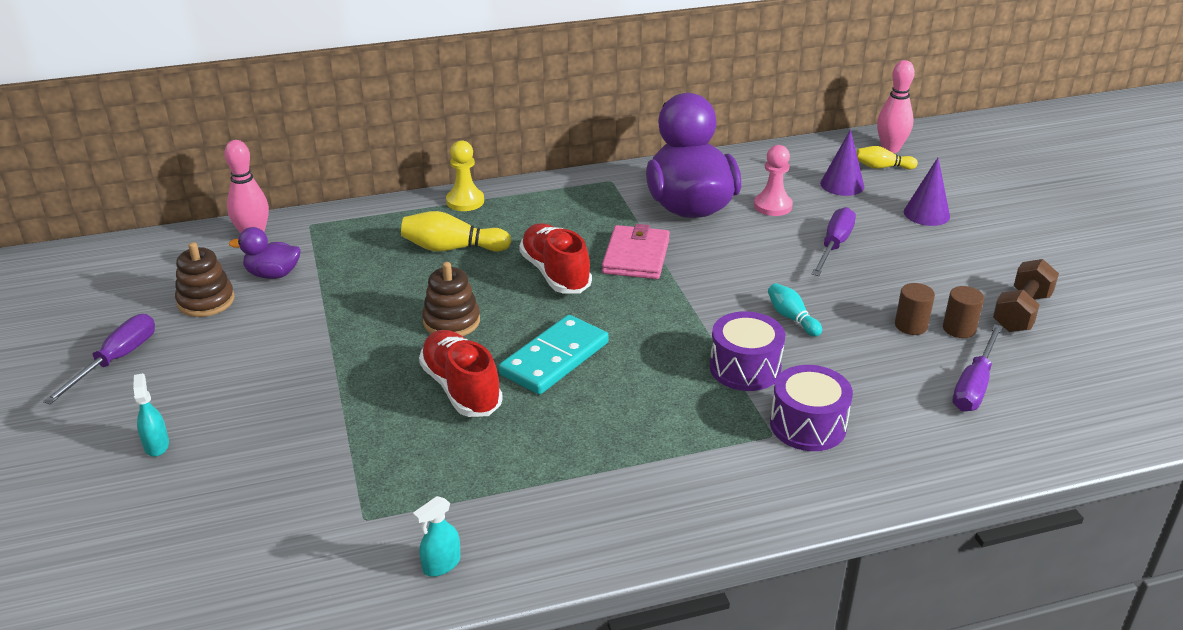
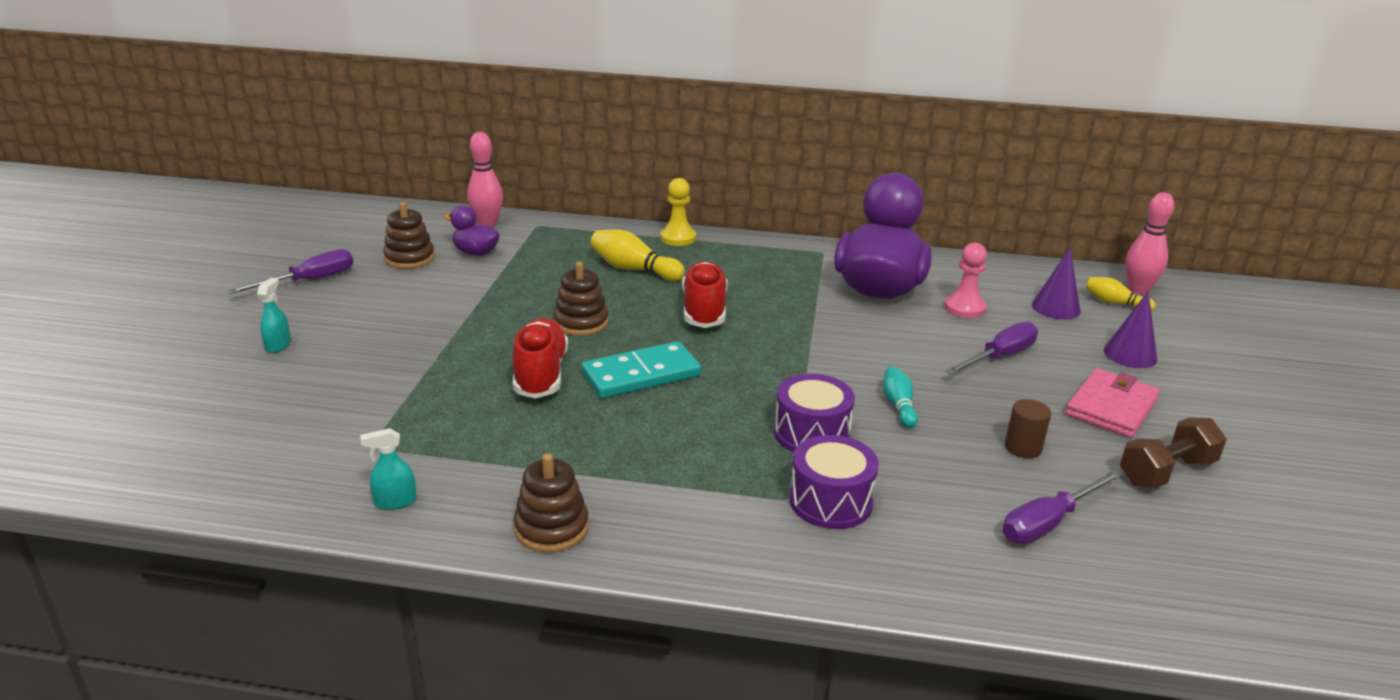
camera: 25 degrees right, 5 degrees down
(605, 535) = (551, 528): none -> brown stacking toy
(636, 256) = (790, 316): pink wallet -> pink wallet (1111, 407)
(959, 329) = (1076, 466): brown cylinder -> none

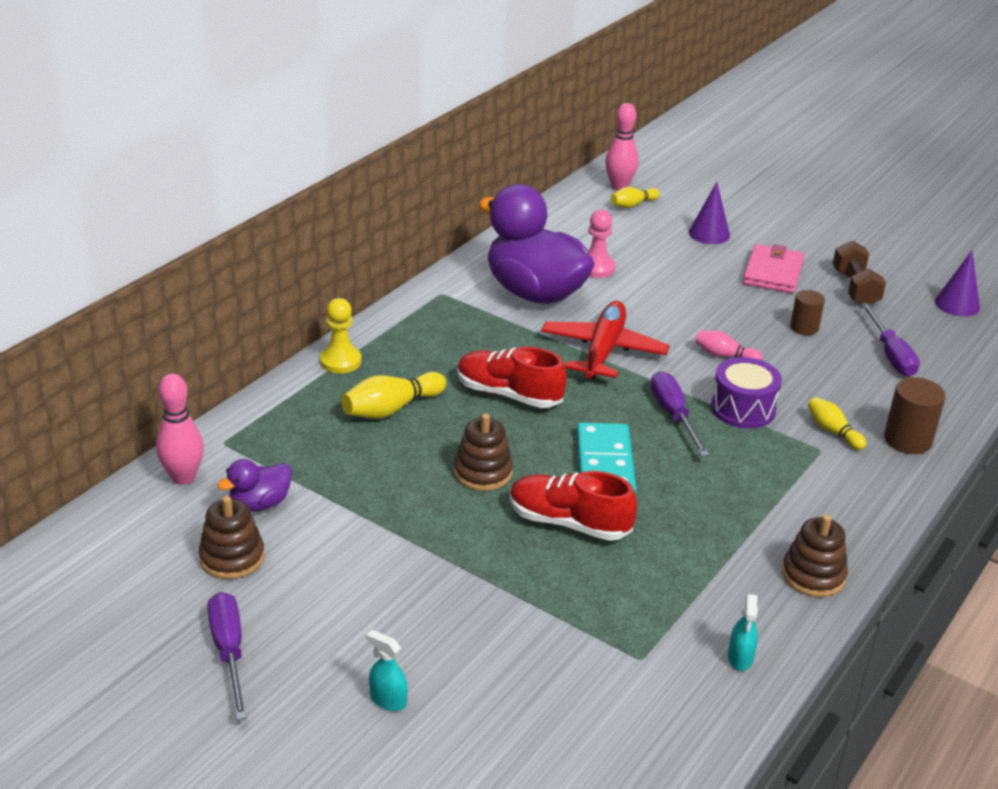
camera: 65 degrees left, 5 degrees up
(825, 339) = (603, 350): none -> red plane
(830, 501) = (833, 431): purple drum -> yellow bowling pin
(871, 563) = (907, 440): none -> brown cylinder
(898, 405) = (724, 356): turquoise bowling pin -> pink bowling pin
(1000, 356) = (680, 285): purple screwdriver -> purple screwdriver (673, 415)
(1056, 308) = (623, 230): purple cone -> purple cone (957, 304)
(1111, 407) = (772, 273): pink wallet -> pink wallet turned 45 degrees clockwise

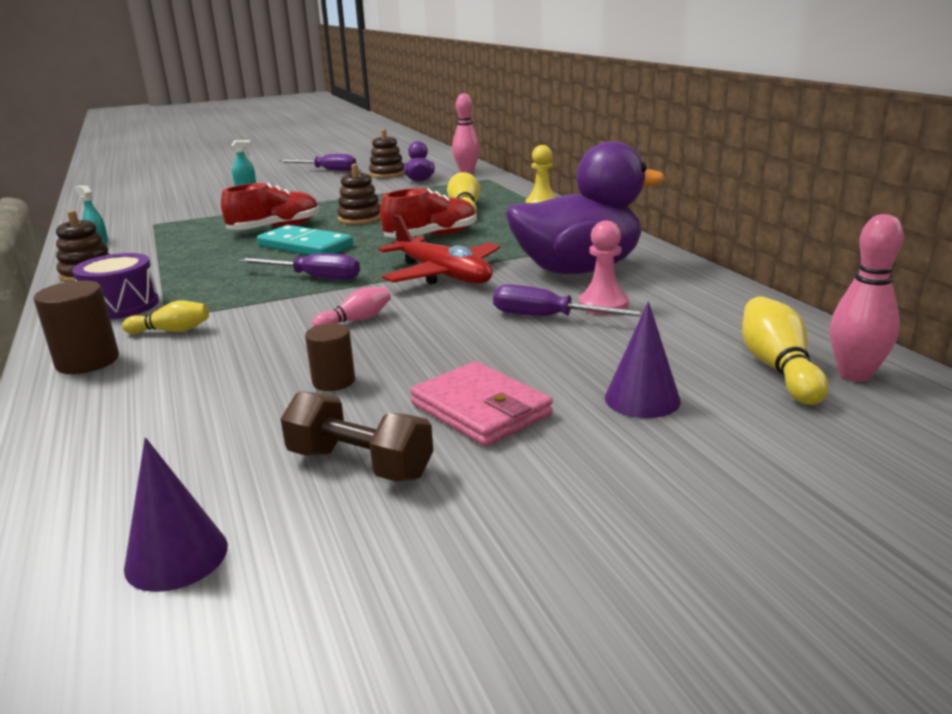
camera: 125 degrees right, 10 degrees down
(633, 205) = (778, 368): yellow bowling pin -> yellow bowling pin, size x1.59
(743, 409) = (272, 304): purple drum -> purple drum (122, 306)
(890, 355) = (196, 417): purple screwdriver -> purple screwdriver (549, 318)

